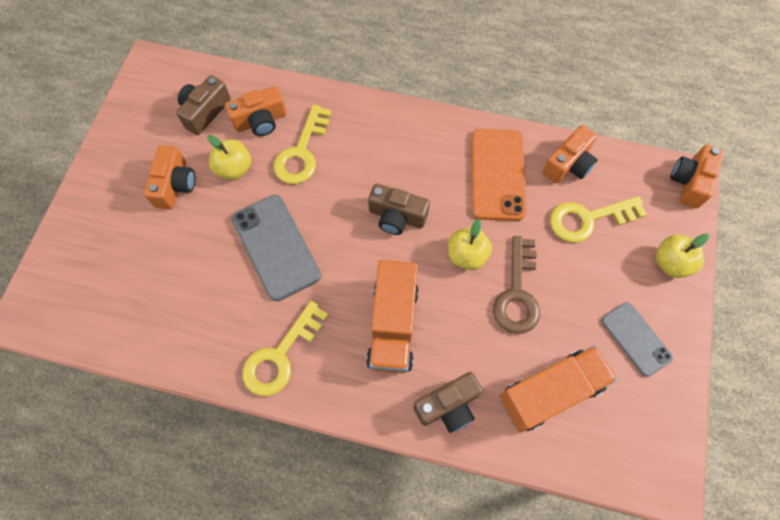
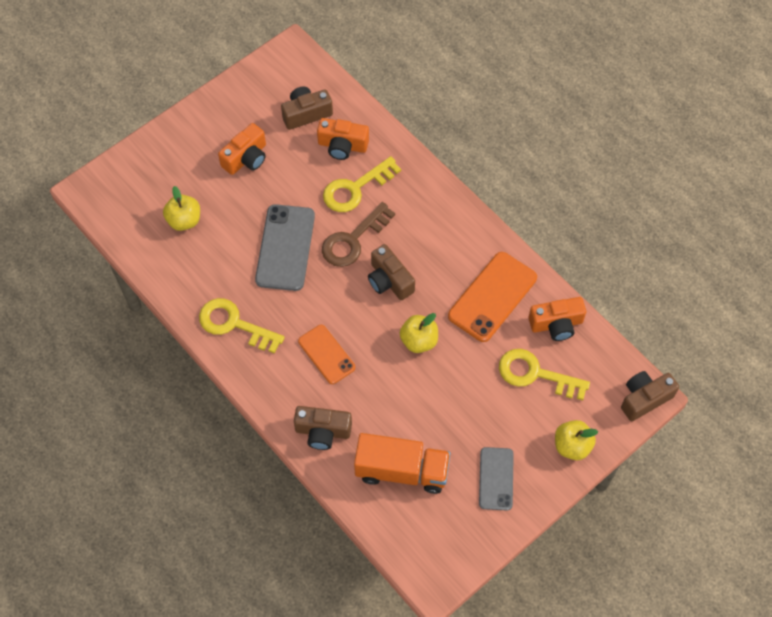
camera: 35 degrees right, 5 degrees down
(234, 168) = (297, 171): yellow apple -> yellow apple (184, 220)
(280, 355) = (234, 324): yellow key -> yellow key turned 45 degrees clockwise
(393, 325) = (326, 354): orange truck -> orange phone
(517, 293) = (434, 390): brown key -> brown key (353, 240)
(689, 182) = (644, 399): orange camera -> brown camera

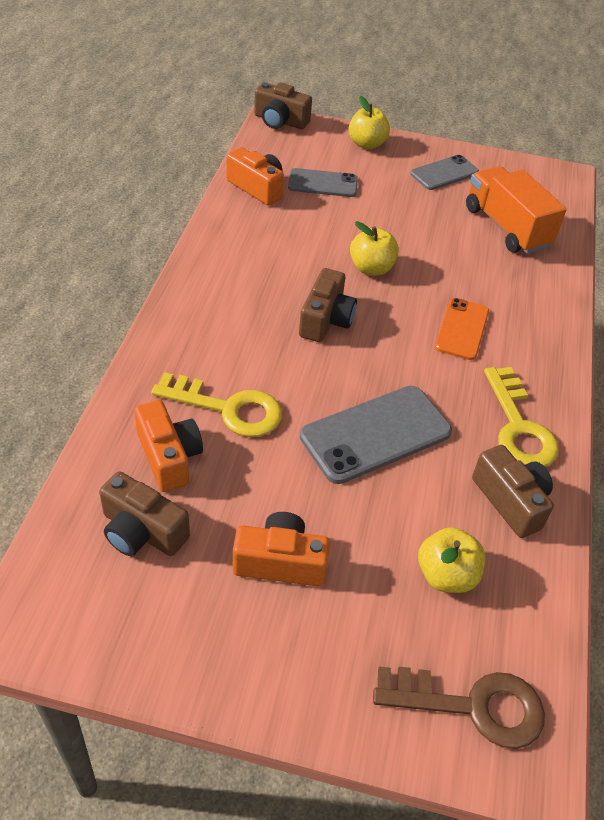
camera: 130 degrees left, 15 degrees down
(323, 431) = (538, 293): brown camera -> brown camera (511, 501)
(353, 240) = (304, 375): brown key -> brown key (471, 706)
(492, 297) = (268, 237): orange phone -> none
(535, 374) = (322, 183): yellow key -> grey phone

